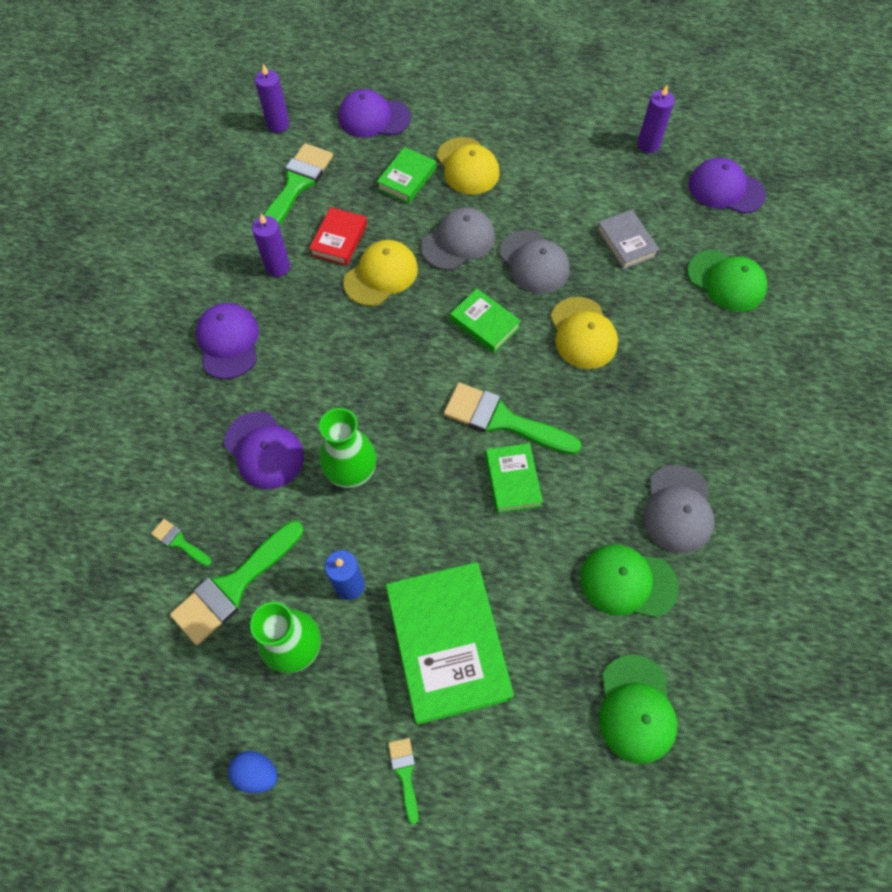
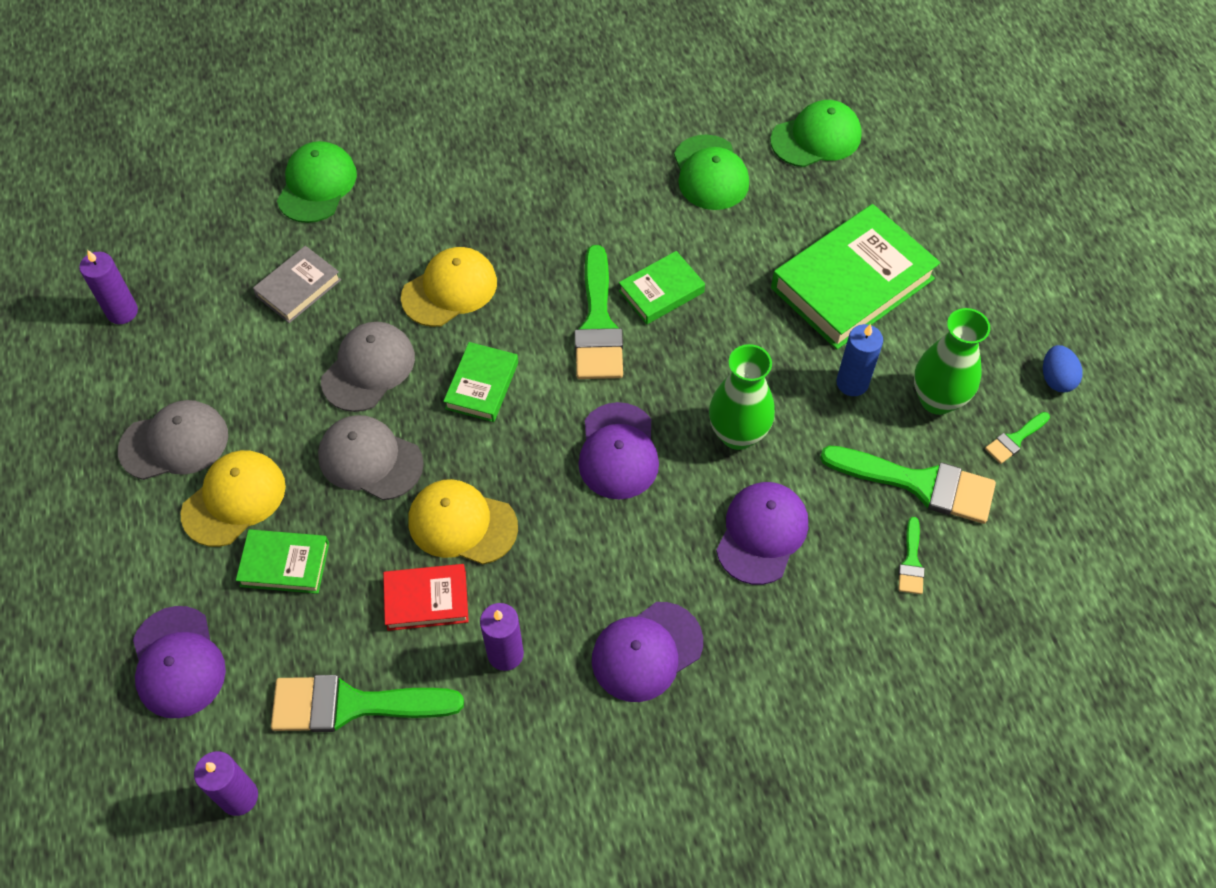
camera: 115 degrees left, 5 degrees down
(405, 773) = (977, 272): green brush -> green brush (1015, 439)
(678, 509) = (616, 157): grey cap -> grey cap (174, 442)
(725, 189) = (174, 217): purple cap -> purple cap (618, 451)

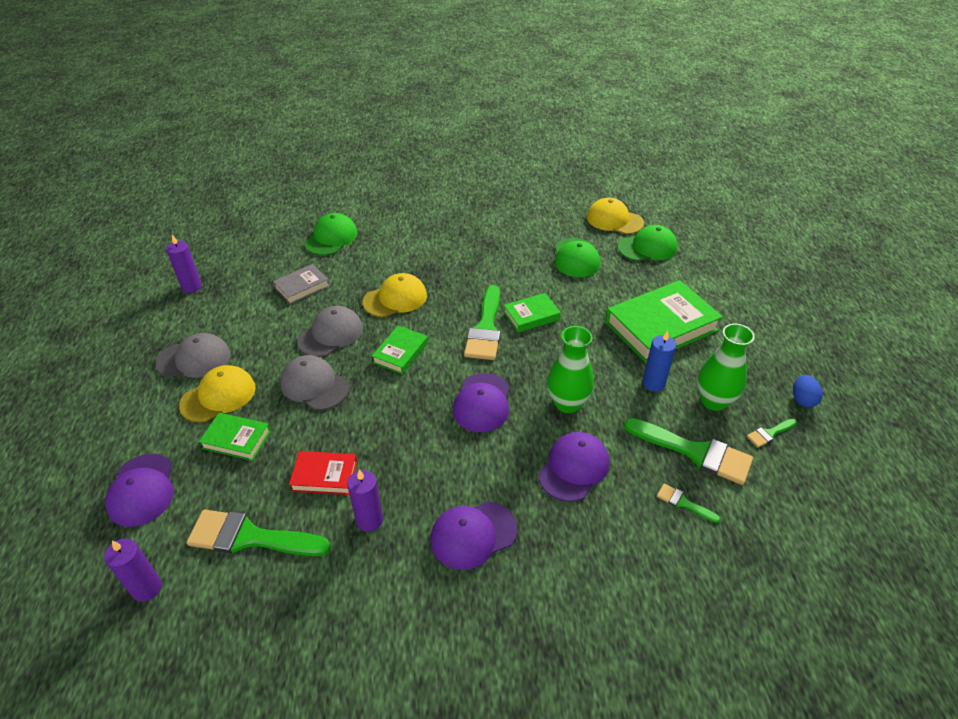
camera: 10 degrees right, 15 degrees down
(462, 524) = (363, 432): yellow cap -> yellow cap (614, 220)
(911, 562) = (683, 503): green brush -> green brush turned 105 degrees clockwise

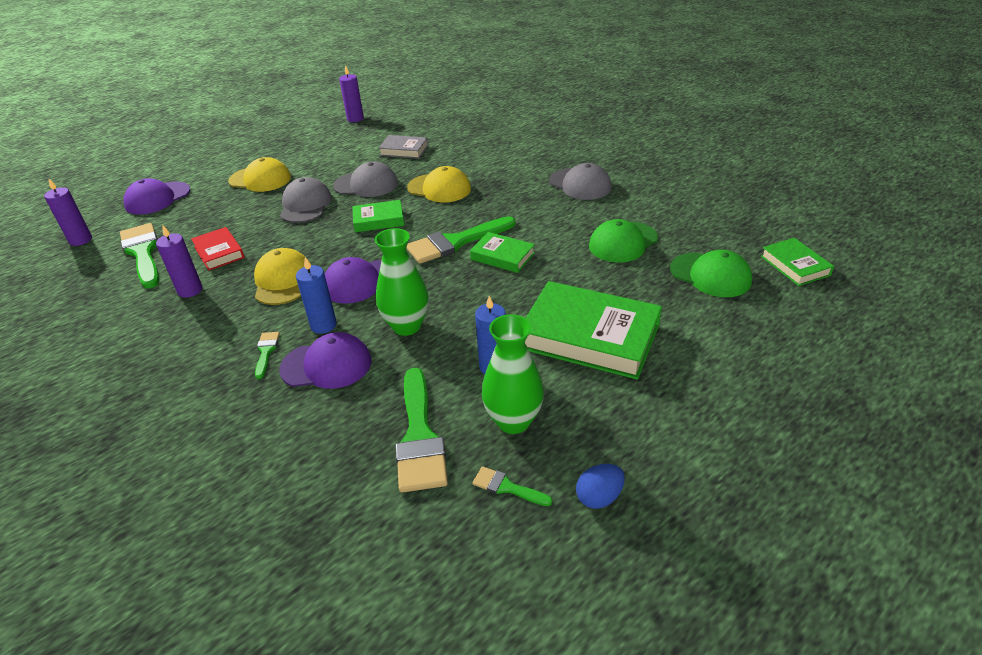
camera: 55 degrees right, 5 degrees down
(194, 359) = (286, 155): grey cap -> grey cap (580, 184)
(236, 439) = (226, 205): green book -> green book (795, 265)
(331, 238) = (475, 132): green cap -> none
(473, 535) = (208, 344): purple cap -> none
(520, 449) = (323, 325): none -> blue candle
(614, 220) = (722, 237): yellow cap -> yellow cap (283, 280)
(683, 503) = (339, 456): green brush -> green brush (266, 352)

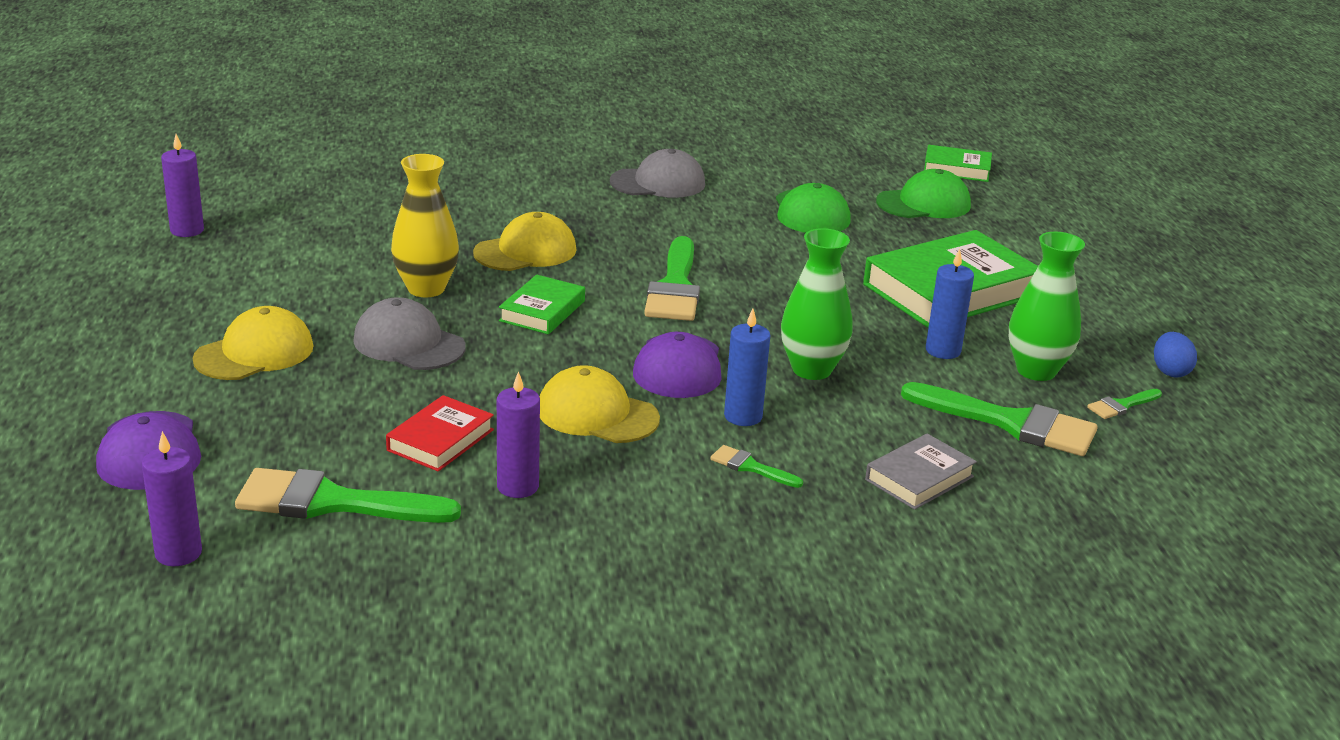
camera: 60 degrees left, 10 degrees down
(219, 252) = (440, 440): red book -> red book turned 60 degrees counterclockwise
(326, 365) = (827, 437): purple cap -> none
(366, 184) = (426, 288): grey cap -> yellow vase
(404, 150) = (371, 235): grey book -> grey book (919, 478)
(502, 256) = (746, 275): green book -> none

